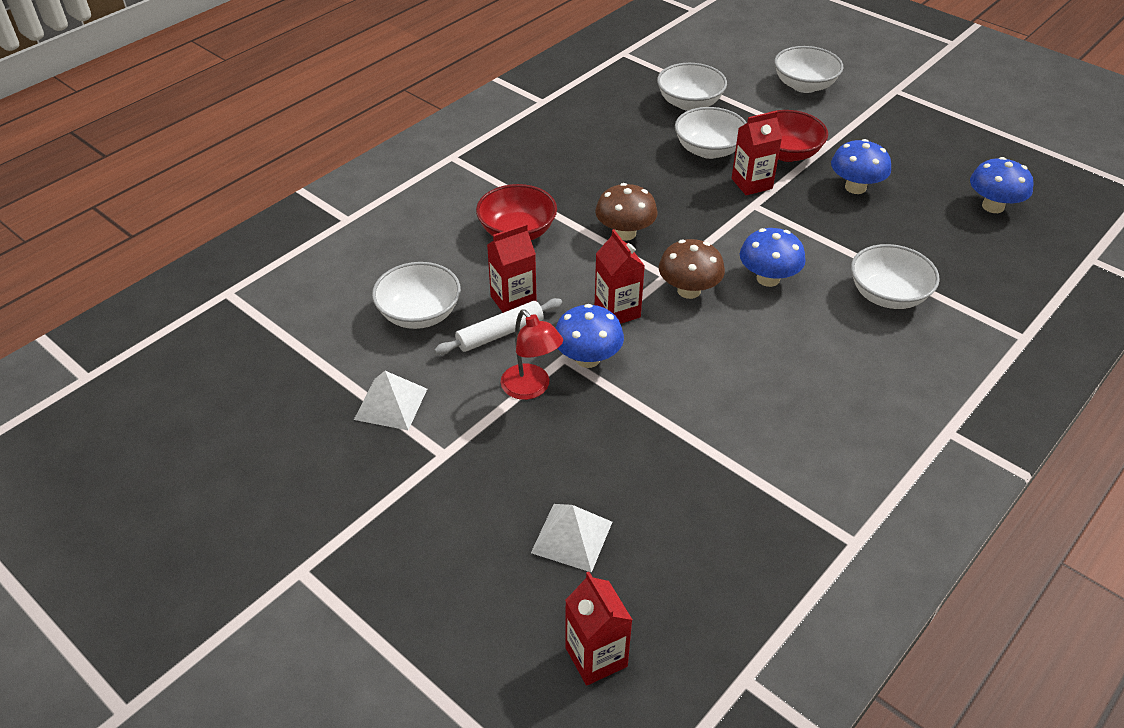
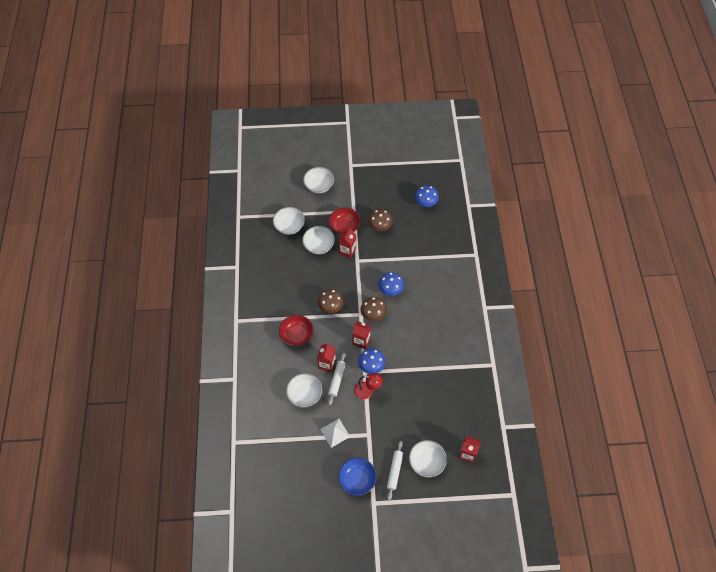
camera: 45 degrees left, 15 degrees up
(326, 506) = (357, 480): none -> blue bowl
(409, 553) = (394, 471): none -> white rolling pin
(572, 537) = (428, 427): white pyramid -> none
(855, 187) = (380, 226): blue mushroom -> brown mushroom
(887, 295) = (428, 268): white bowl -> white bowl (426, 462)

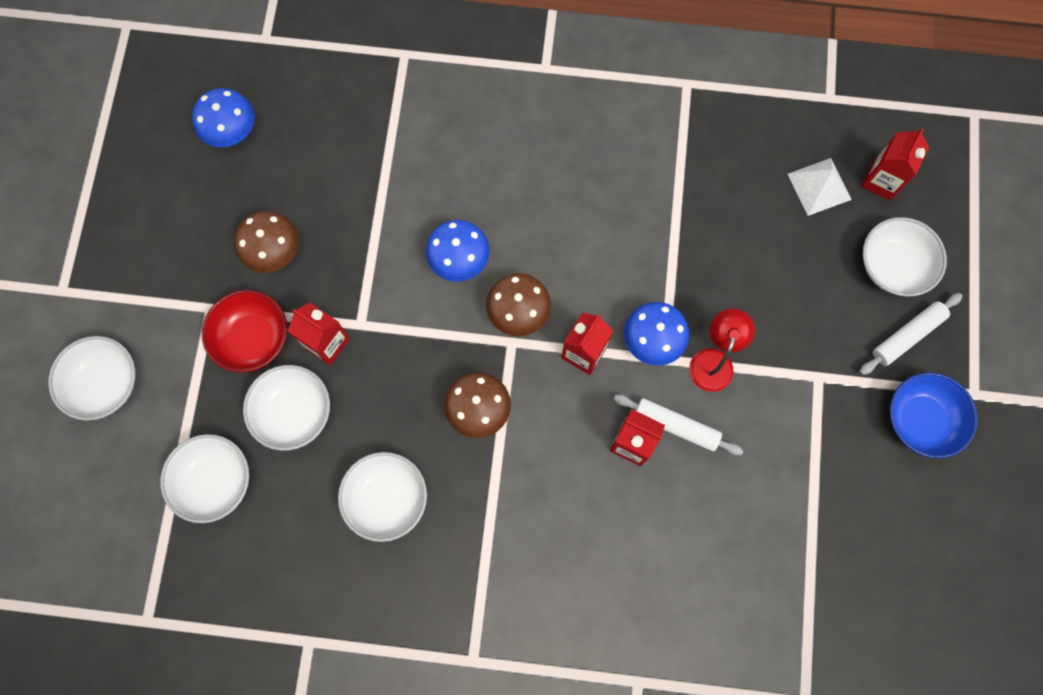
camera: 80 degrees left, 15 degrees up
(297, 335) = (542, 506): red bowl -> none
(305, 394) = (703, 508): white bowl -> white bowl (387, 499)
(335, 433) = (806, 452): white pyramid -> white pyramid (819, 186)
(394, 471) = (907, 336): white rolling pin -> white rolling pin turned 60 degrees counterclockwise

